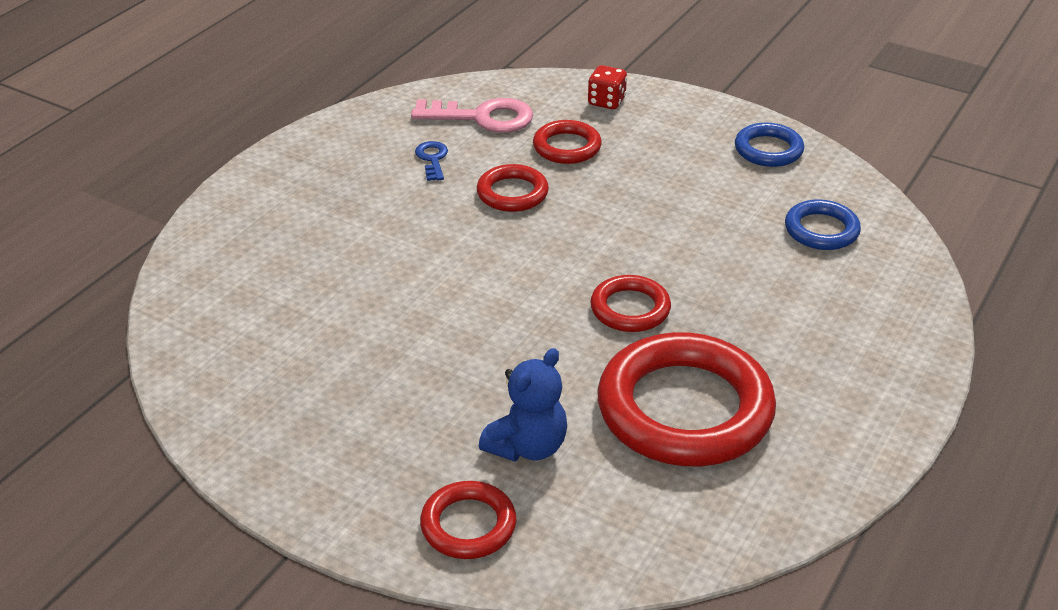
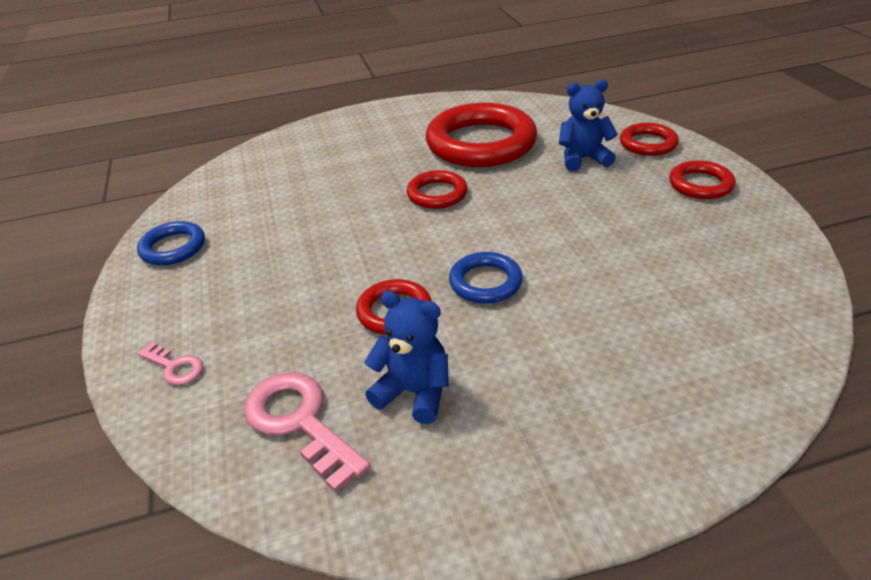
camera: 135 degrees left, 0 degrees up
(432, 159) = (414, 392): blue key -> blue teddy bear
(567, 147) = (287, 334): red ring -> red ring (700, 184)
(606, 102) = (175, 367): red dice -> pink key
(821, 230) = (259, 185): blue ring -> blue ring (485, 282)

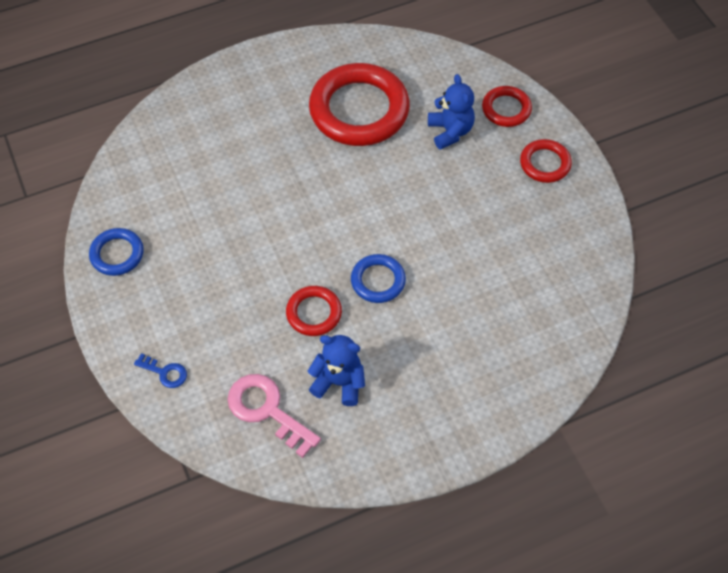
camera: 10 degrees left, 20 degrees up
(175, 367) = (165, 372): pink key -> blue key
(437, 194) = (328, 181): red ring -> none
(583, 159) = (450, 131): blue teddy bear -> blue teddy bear turned 90 degrees clockwise

